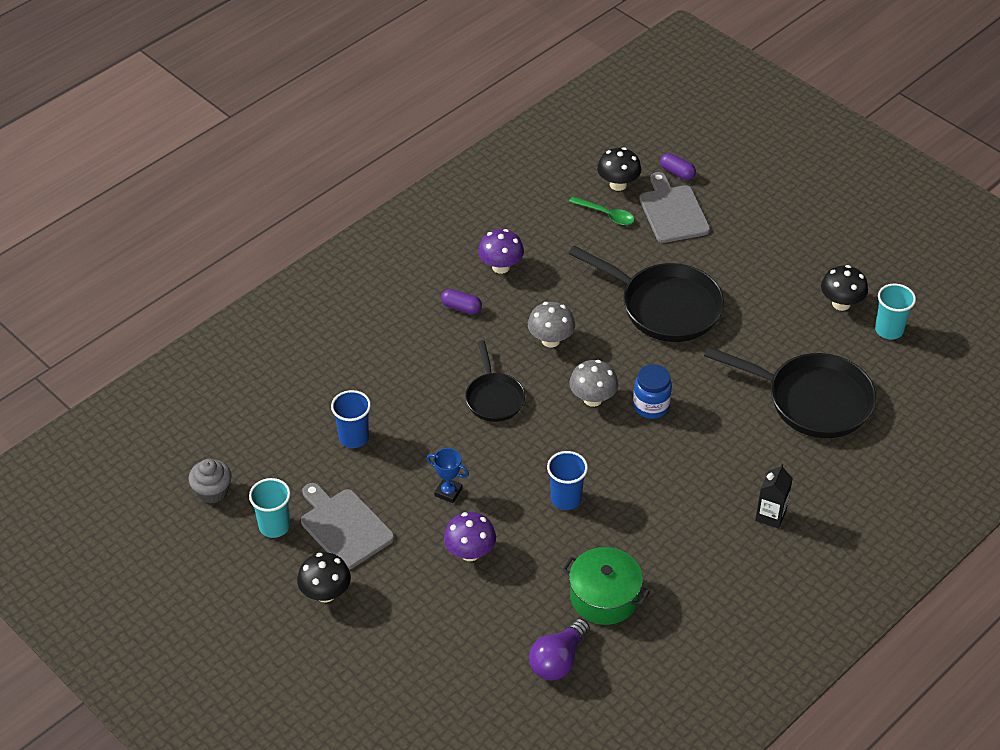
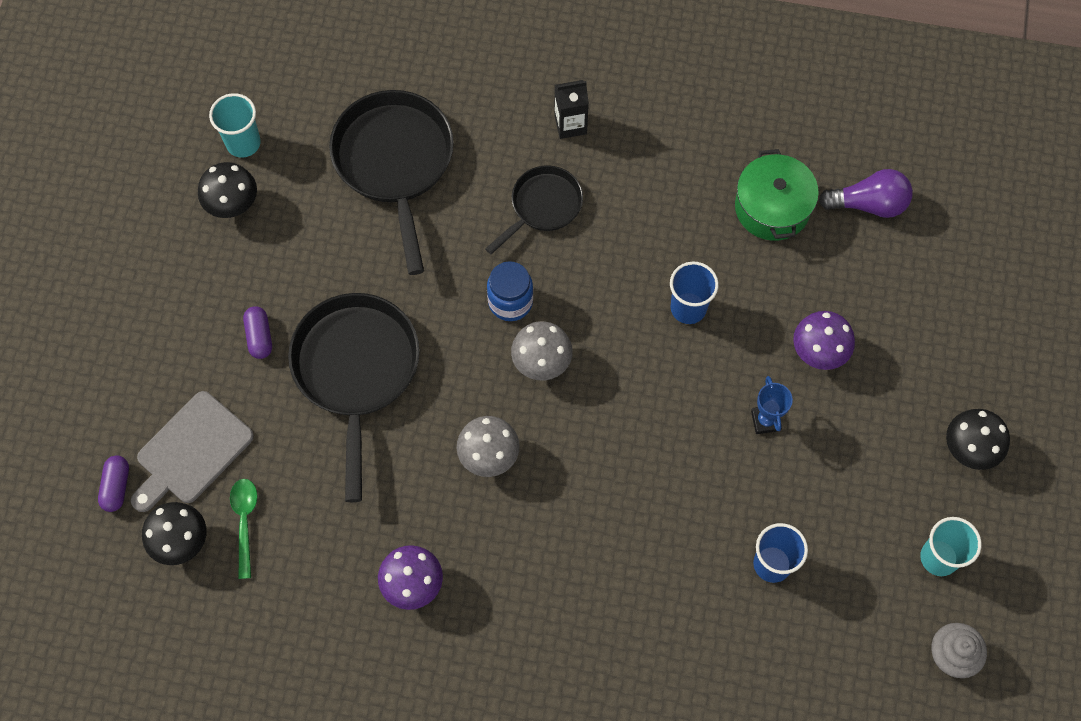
camera: 125 degrees left, 20 degrees up
(344, 527) = (884, 489): grey cutting board -> none
(461, 307) = (507, 584): purple capsule -> purple capsule (259, 337)
(494, 398) = (612, 459): black pan -> black pan (543, 206)

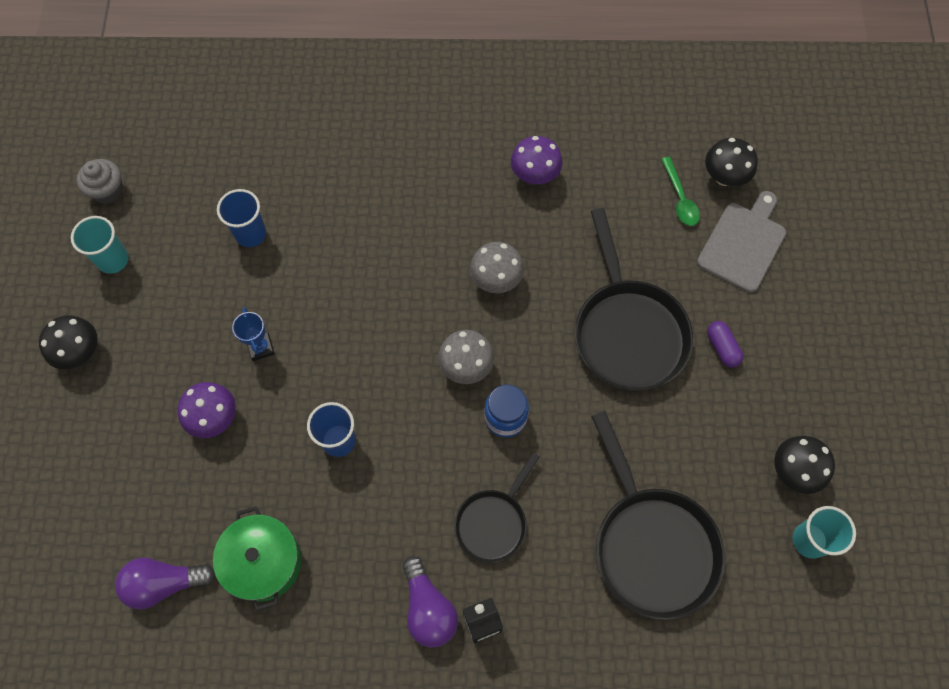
camera: 170 degrees right, 0 degrees up
(116, 487) = (792, 208): purple capsule -> none
(618, 144) = (428, 608): none -> purple light bulb

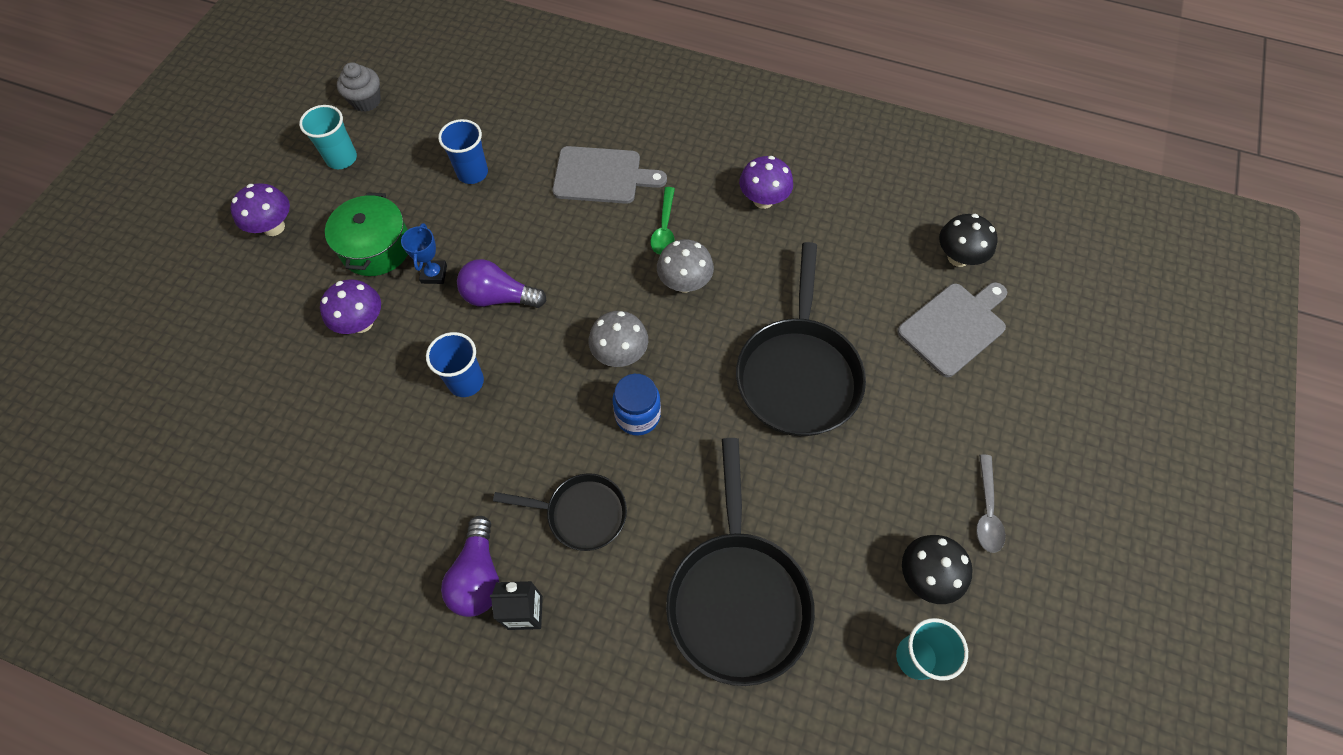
camera: 20 degrees right, 5 degrees down
(80, 352) = (274, 227): black mushroom -> purple mushroom
(164, 583) = (242, 458): purple light bulb -> purple light bulb (499, 297)
(263, 562) = (341, 471): green pot -> green pot (376, 247)
(376, 198) = (602, 176): none -> grey cutting board
(493, 522) = (581, 514): black pan -> black pan turned 135 degrees counterclockwise
(680, 198) = (903, 264): green spoon -> green spoon (664, 228)
(722, 348) = (893, 421): purple capsule -> none
(823, 399) = (986, 511): none -> grey spoon

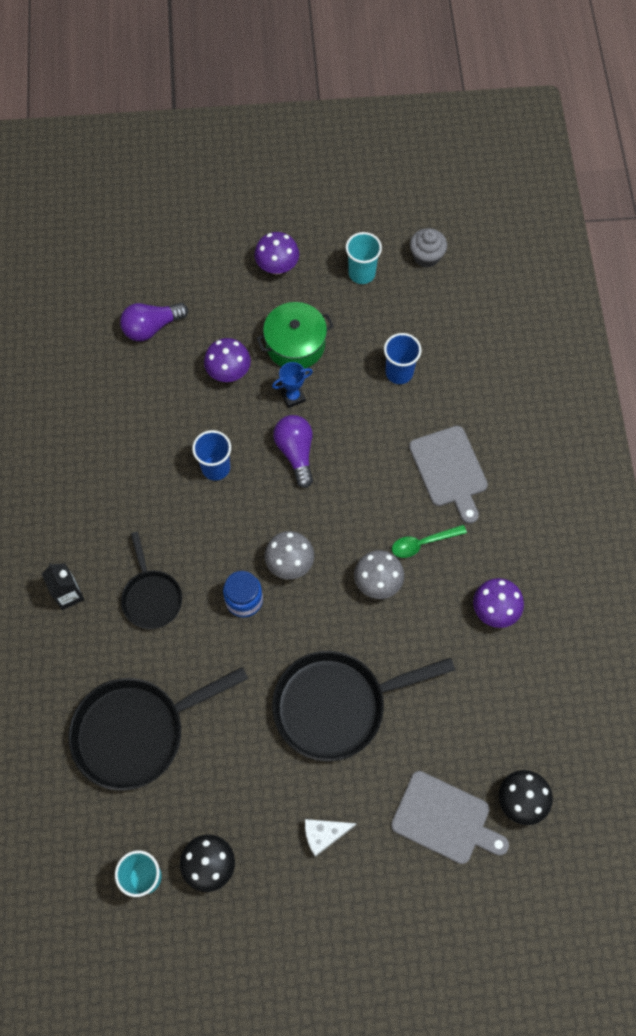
camera: 65 degrees right, 5 degrees up
(478, 576) = (80, 552): purple light bulb -> purple light bulb (151, 327)
(932, 443) = (324, 834): none -> white cheese
(986, 511) = (283, 897): grey spoon -> none

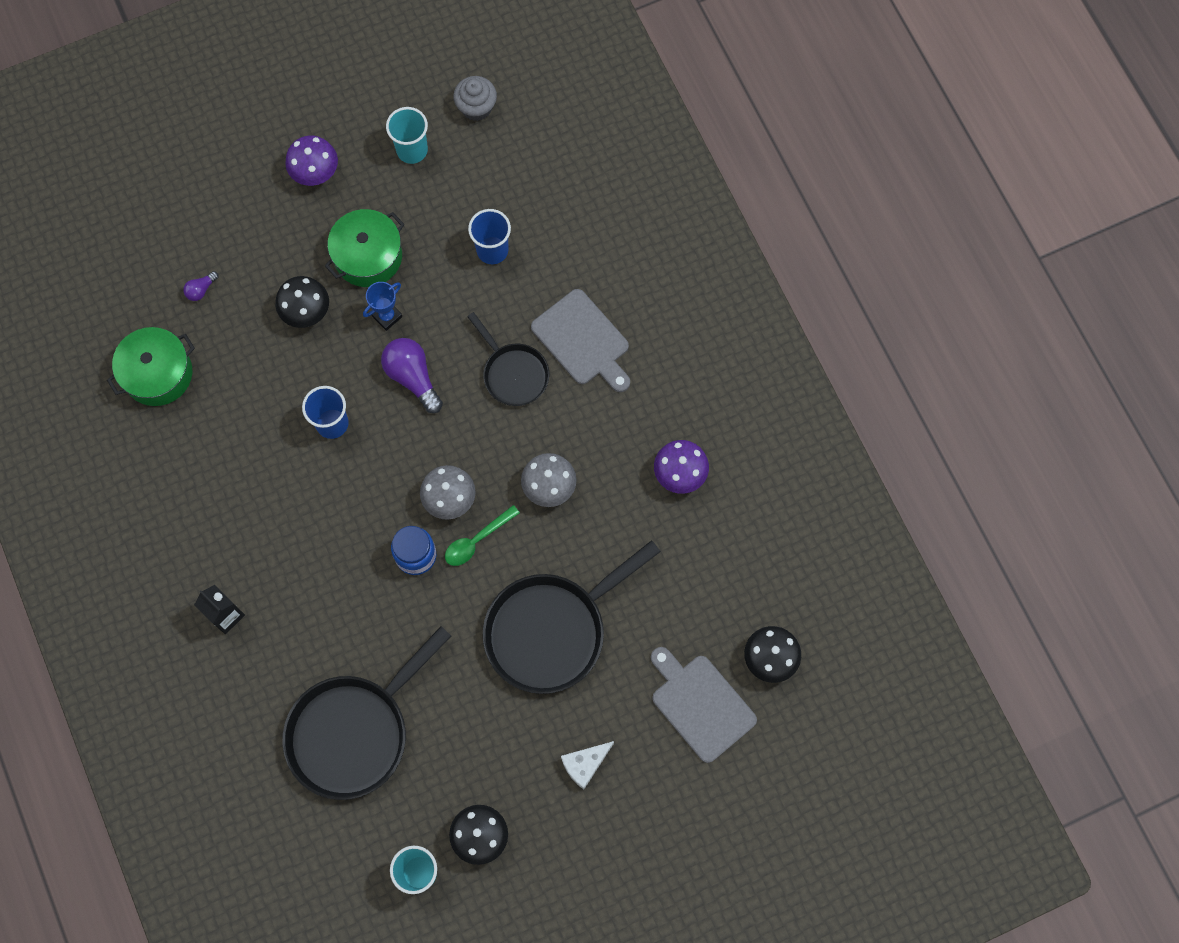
camera: 20 degrees left, 5 degrees up
(91, 381) = (158, 373): none -> green pot
(151, 327) = (201, 290): purple light bulb -> purple light bulb, size x0.49
(151, 597) = (316, 587): black pan -> black pan (513, 373)
(229, 372) = (306, 312): purple mushroom -> black mushroom
(423, 543) = (582, 429): green spoon -> green spoon (476, 540)
(444, 819) = (700, 705): grey cutting board -> grey cutting board turned 135 degrees counterclockwise

